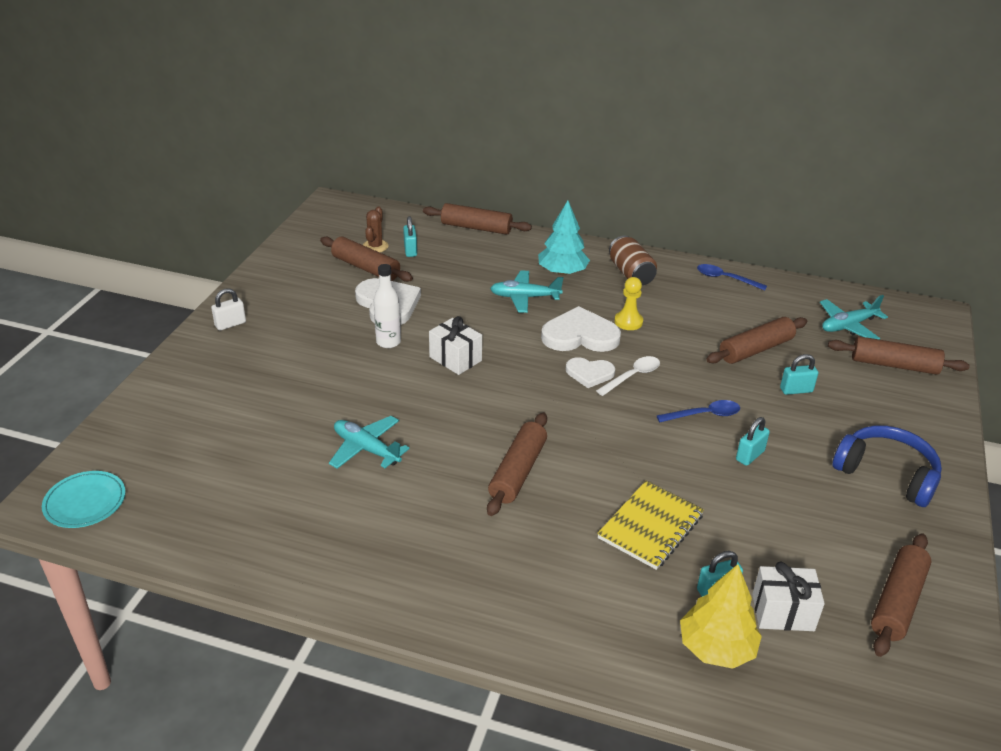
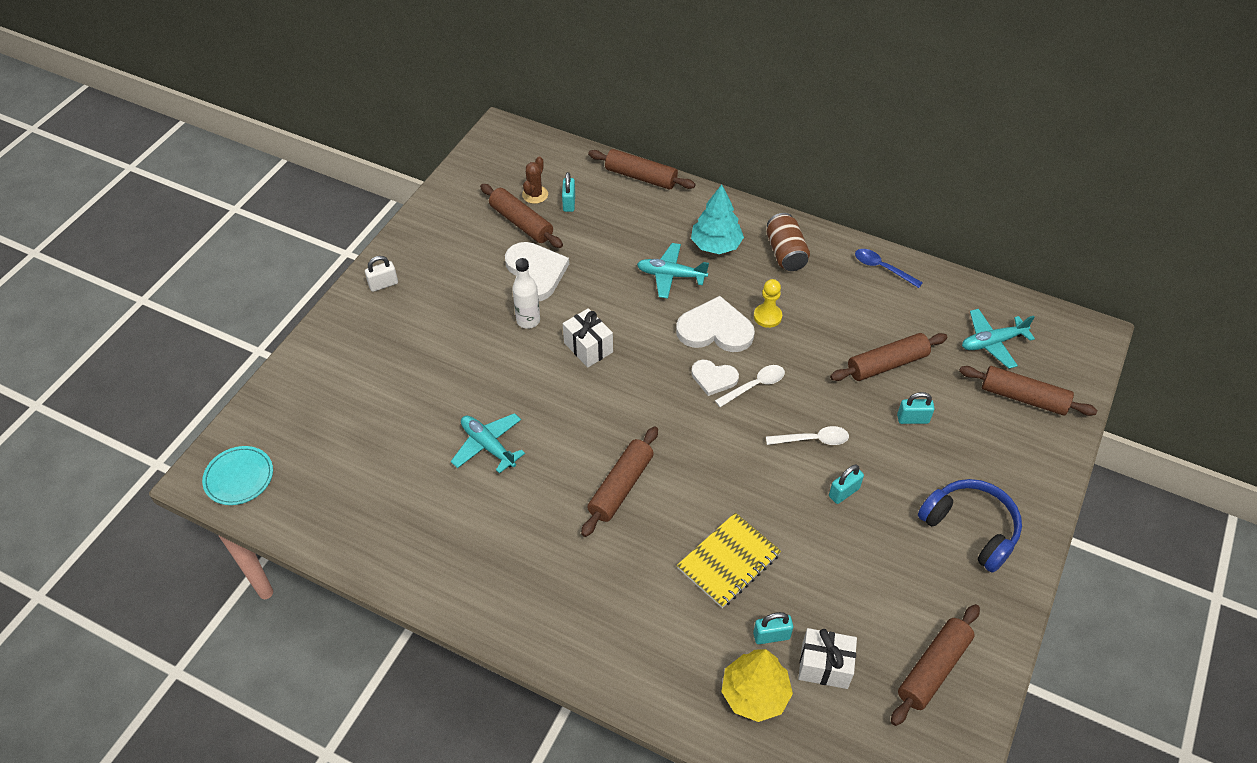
camera: 10 degrees right, 15 degrees up
(704, 415) = (813, 439): blue spoon -> white spoon

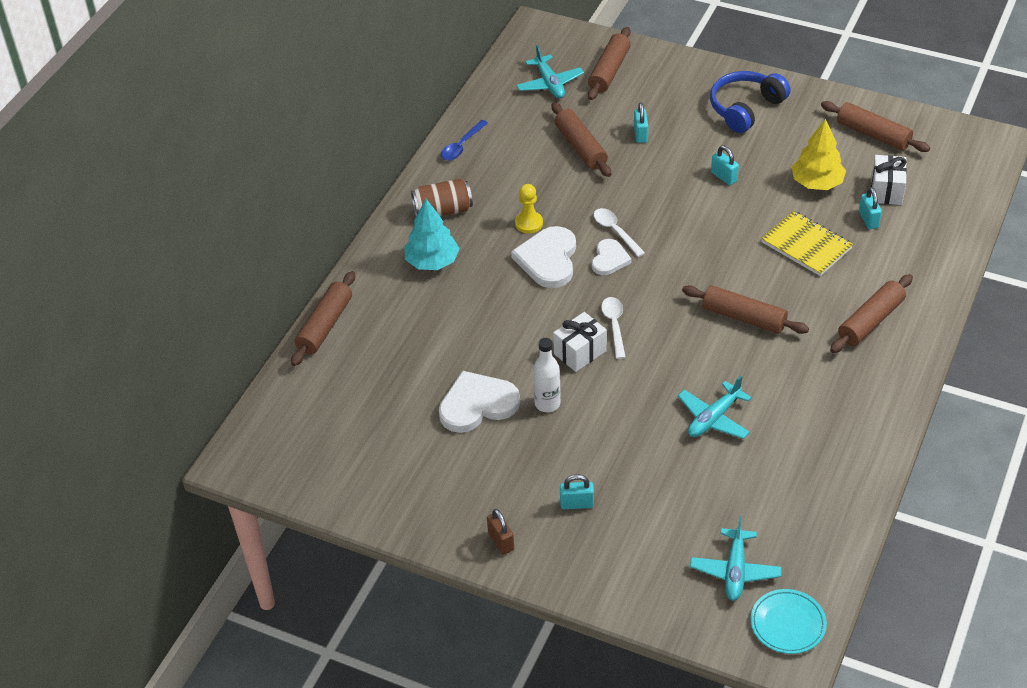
camera: 90 degrees left, 5 degrees down
(383, 284) = (501, 541): white padlock -> brown padlock
(521, 223) = (398, 424): brown rolling pin -> brown rolling pin (870, 321)
(535, 195) = (352, 417): brown cactus -> none
(569, 203) = (366, 385): turquoise padlock -> turquoise padlock (577, 504)
(671, 275) = (477, 294): turquoise plane -> turquoise plane (735, 570)
(754, 694) = (920, 229): yellow tree -> yellow tree (817, 183)
(813, 439) = (671, 194): white spoon -> white spoon (614, 325)

